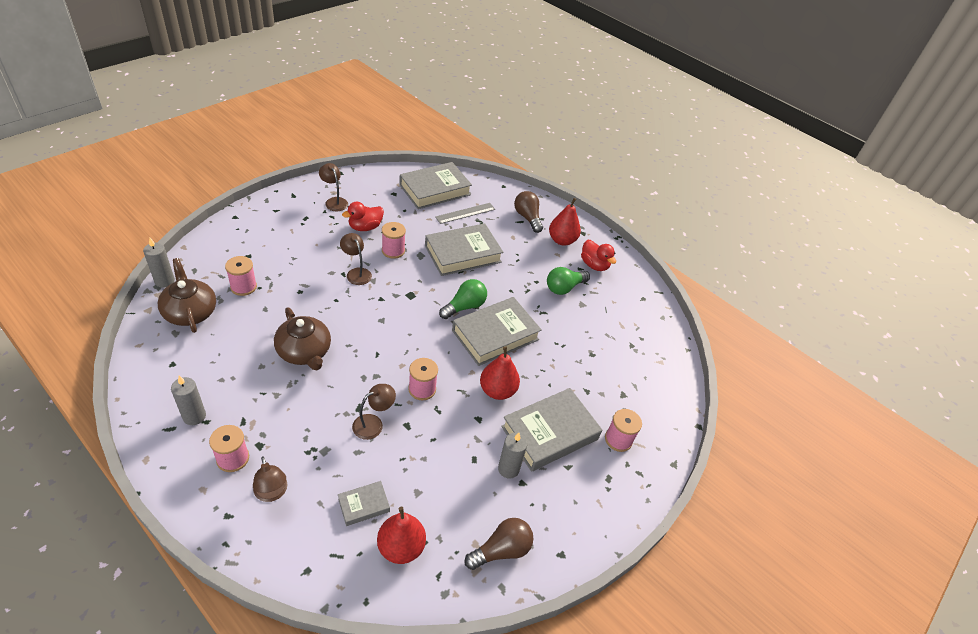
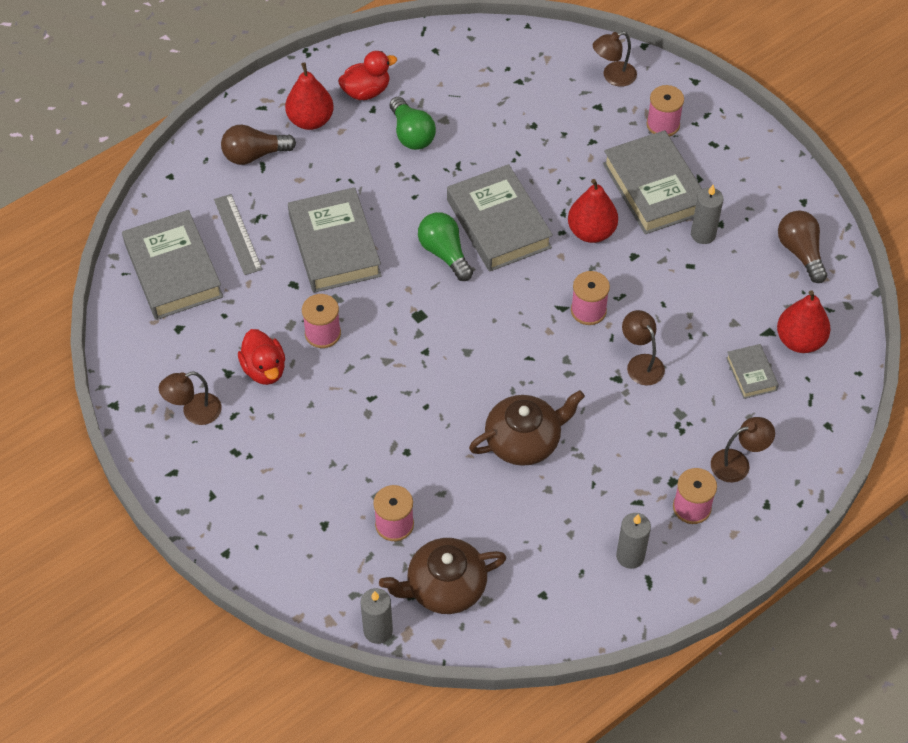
camera: 75 degrees left, 10 degrees up
(356, 273) = (370, 381): brown lamp -> brown lamp (613, 77)

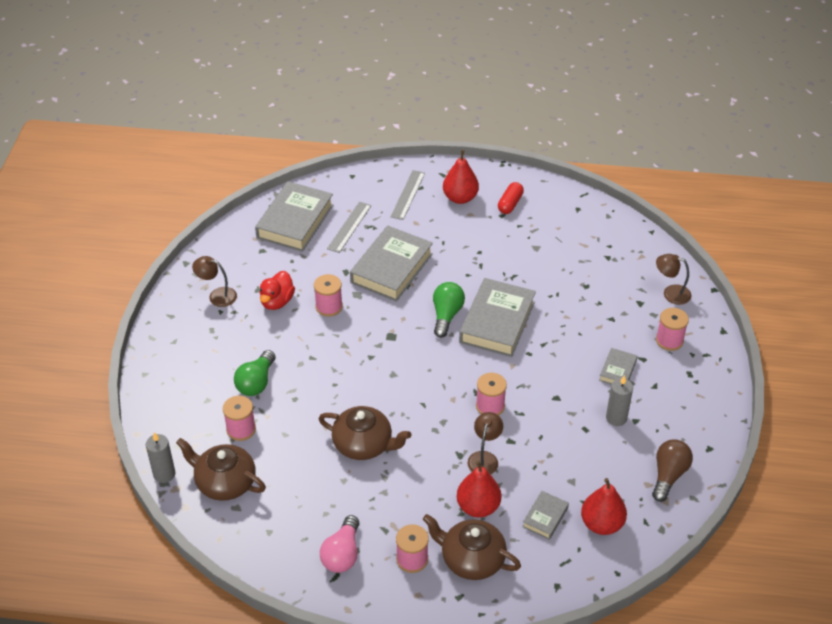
camera: 45 degrees right, 10 degrees down
(254, 155) = (408, 195): brown light bulb -> grey ruler
(366, 91) = (510, 204): red duck -> red capsule
(411, 134) = (507, 242): green light bulb -> green light bulb (256, 382)
(591, 232) = (547, 366): red pear -> red pear (478, 507)
(630, 556) = (342, 554): grey candle -> pink light bulb
(654, 188) = (617, 370): grey book -> grey book, size x0.49
(738, 463) = (471, 559): brown lamp -> brown teapot

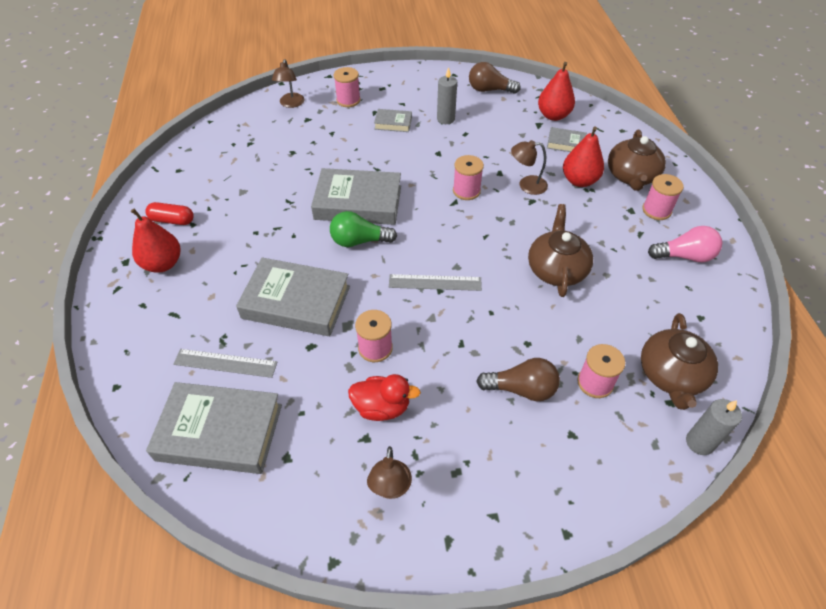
camera: 105 degrees left, 5 degrees up
(256, 382) = (521, 389): green light bulb -> brown light bulb
(408, 195) = (157, 315): grey ruler -> grey ruler (435, 282)

